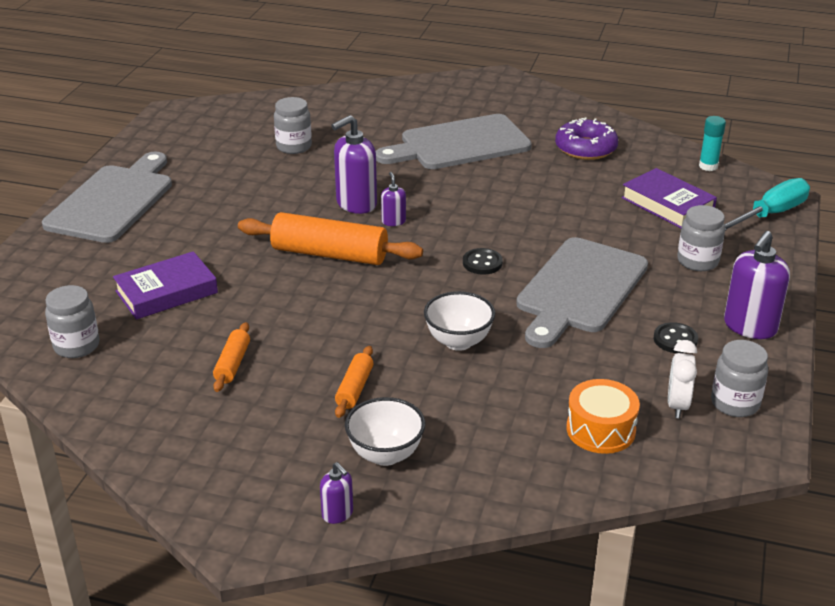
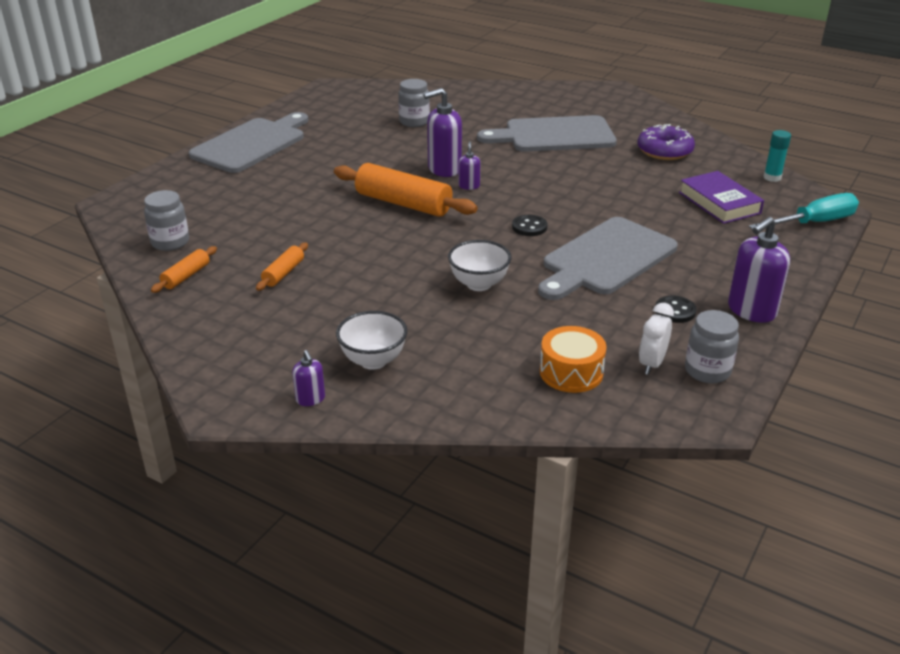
camera: 15 degrees right, 0 degrees up
(166, 292) = (259, 214): purple book -> none
(354, 388) = (373, 306): orange rolling pin -> orange rolling pin (186, 276)
(697, 261) = (726, 251): grey jar -> none

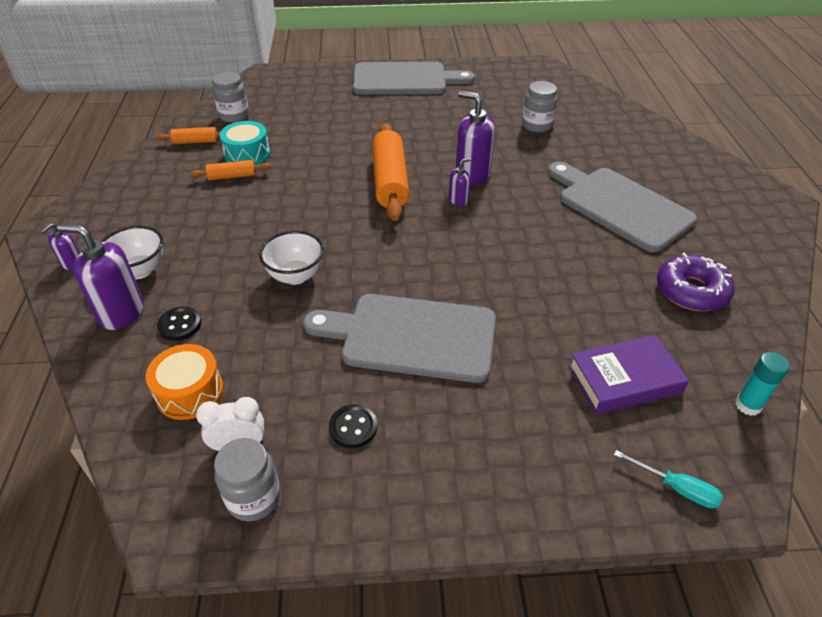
camera: 55 degrees right, 10 degrees up
(256, 255) = (247, 154): none -> turquoise drum
(529, 227) = (422, 264): black button -> black button (180, 325)
(719, 203) = (624, 379): purple book -> purple book turned 45 degrees clockwise
(751, 311) = (405, 495): purple soap dispenser -> purple soap dispenser (121, 313)
(813, 223) = (676, 488): turquoise screwdriver -> turquoise screwdriver, size x0.57

